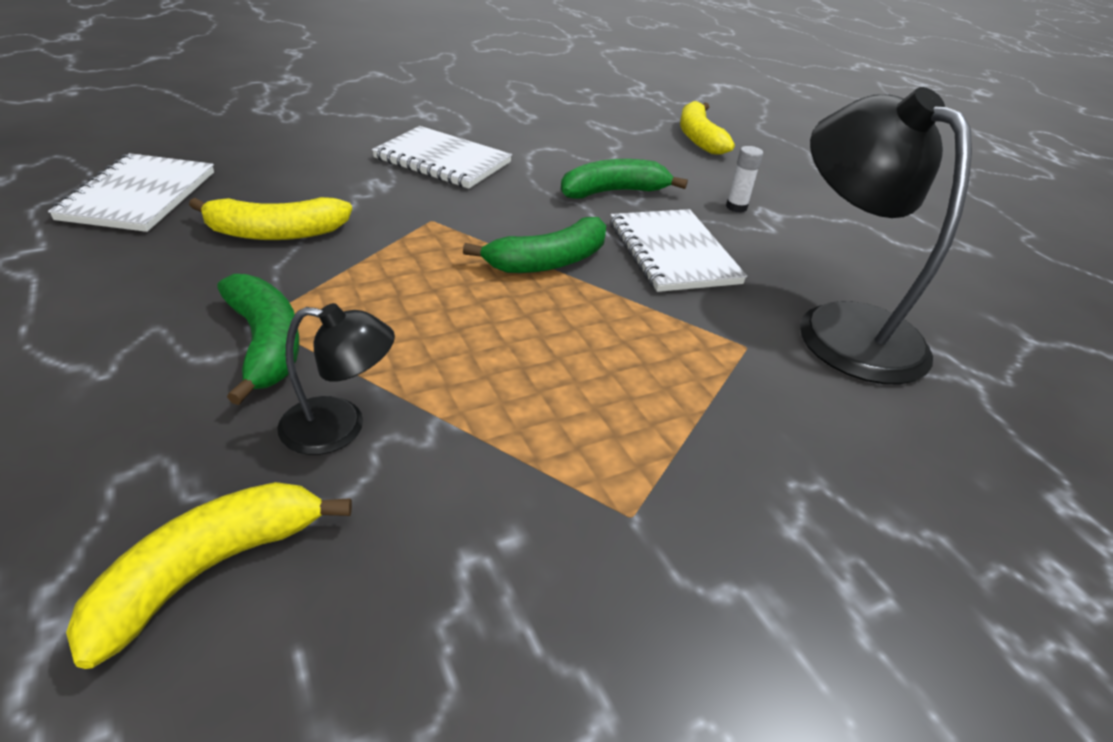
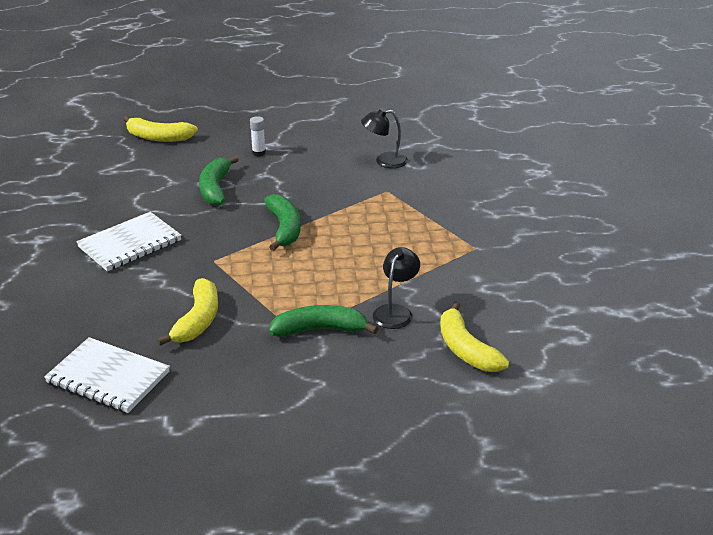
camera: 65 degrees left, 5 degrees down
(673, 253) = (296, 187): white notebook -> none
(842, 326) = (384, 161): black lamp -> black lamp, size x0.50

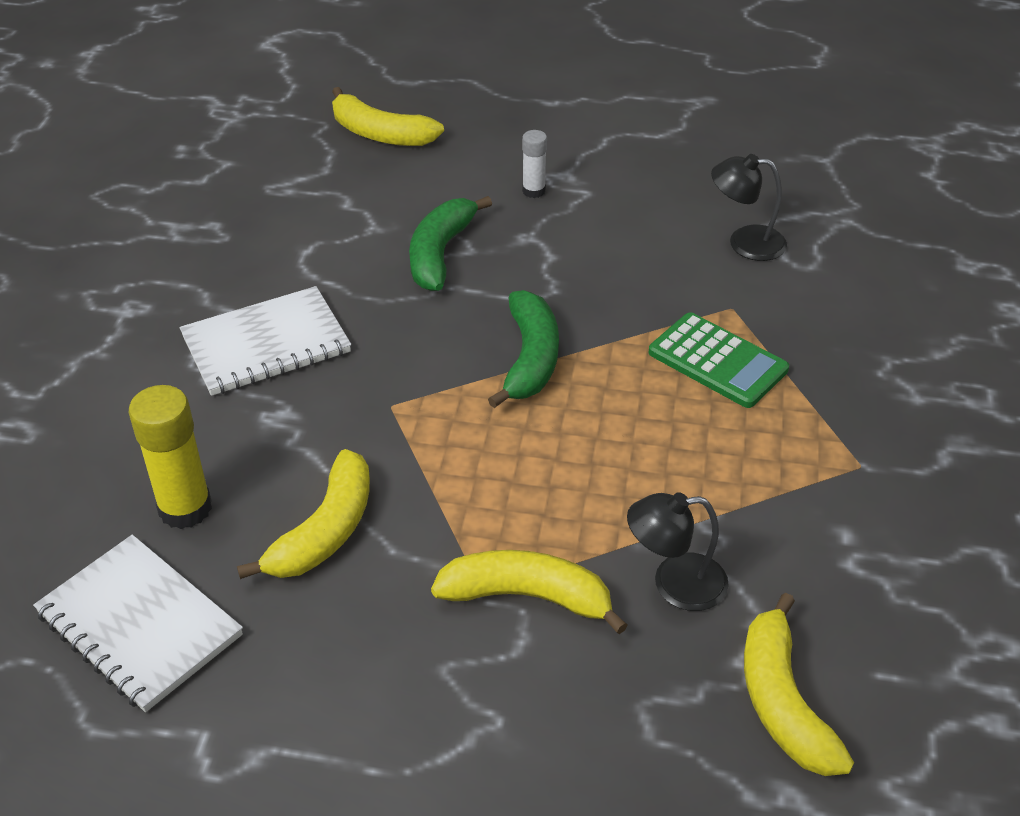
camera: 15 degrees right, 10 degrees up
(113, 323) = (185, 508): none -> yellow glue stick
(320, 330) = (527, 596): green banana -> yellow banana
(387, 215) = (717, 361): none -> green calculator
(395, 312) = (674, 583): black lamp -> black lamp turned 135 degrees counterclockwise

